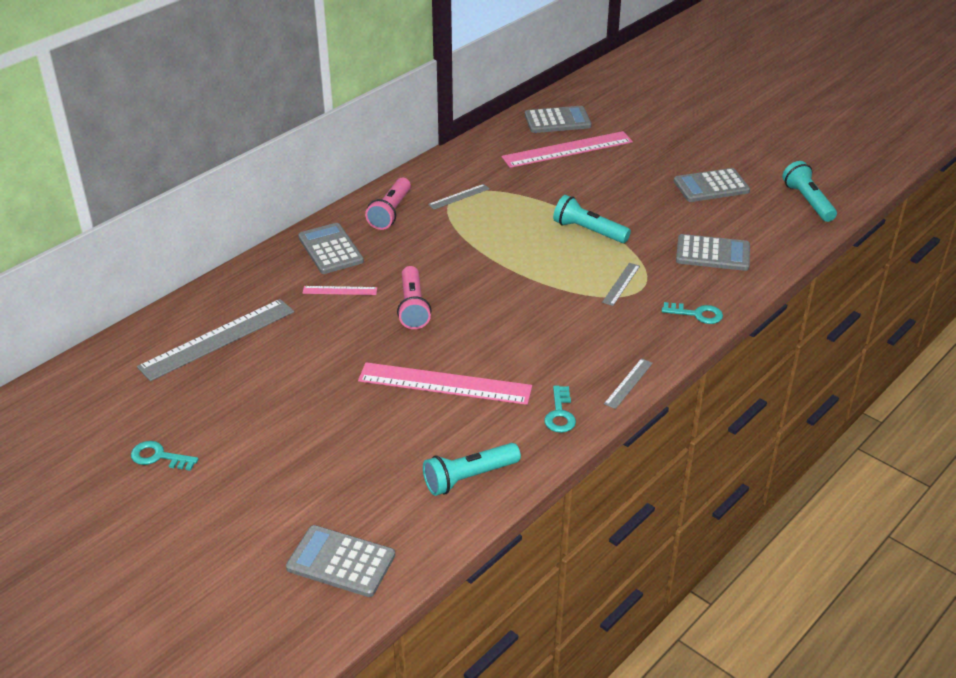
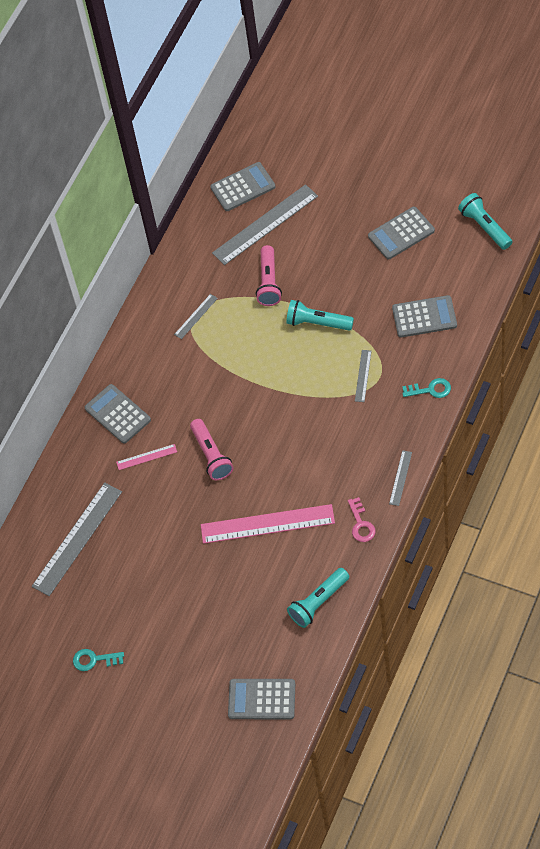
camera: 10 degrees left, 20 degrees up
(390, 212) = (147, 354): pink flashlight -> pink flashlight (269, 282)
(560, 414) = (361, 524): turquoise key -> pink key
(567, 150) = (265, 225): pink ruler -> grey ruler

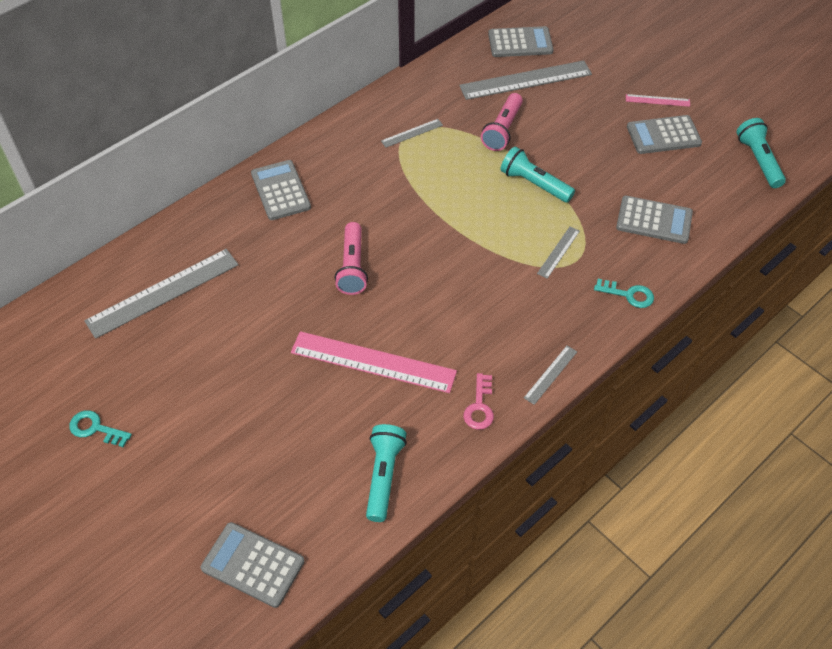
camera: 15 degrees right, 5 degrees down
(146, 457) = (284, 241): pink ruler -> pink ruler (657, 100)
(318, 602) = (384, 476): turquoise flashlight -> turquoise flashlight turned 120 degrees clockwise

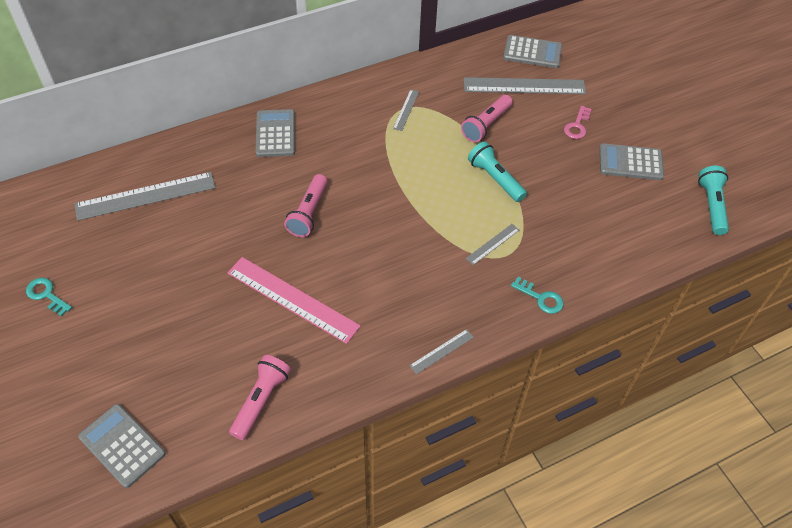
camera: 15 degrees right, 0 degrees up
(384, 476) = (261, 400): turquoise flashlight -> pink flashlight
(412, 133) = (406, 110): grey ruler -> grey ruler turned 60 degrees counterclockwise
(479, 406) = (368, 362): pink key -> pink key (577, 126)
(654, 220) = (591, 237): grey calculator -> none
(657, 100) = (637, 130): pink ruler -> none

